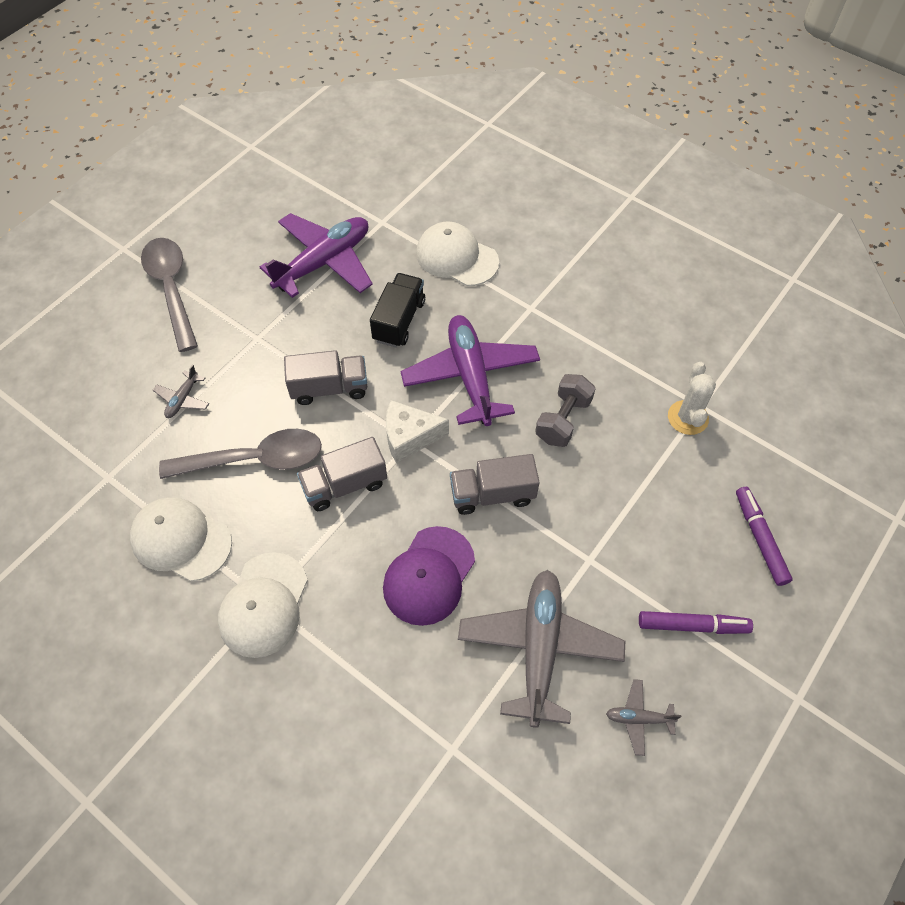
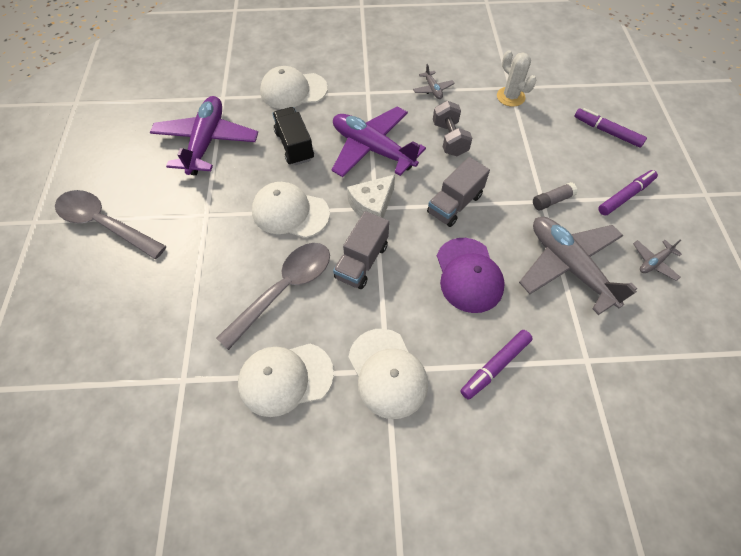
camera: 40 degrees left, 0 degrees up
(183, 399) = (189, 288): grey plane -> grey plane (433, 89)
(329, 388) = (290, 212): grey truck -> white cap
(361, 679) = (495, 366): none -> purple marker
(600, 567) = (552, 201): none -> grey glue stick

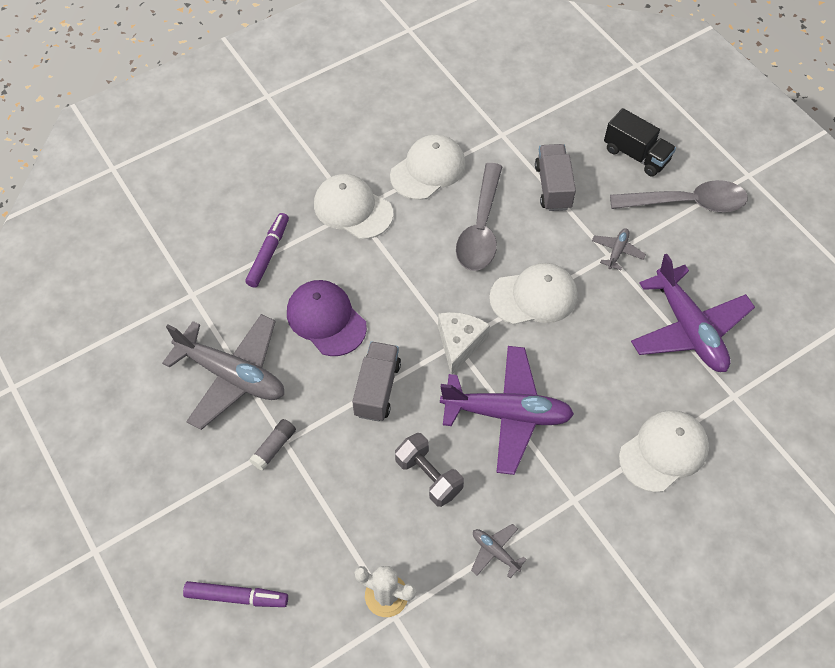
camera: 150 degrees right, 0 degrees up
(294, 146) = (594, 373): black truck -> black truck (636, 155)
(362, 261) = (432, 284): grey truck -> grey truck (553, 187)
(625, 196) = (192, 497): purple marker -> none
(654, 262) = (146, 423): grey plane -> grey plane (617, 251)

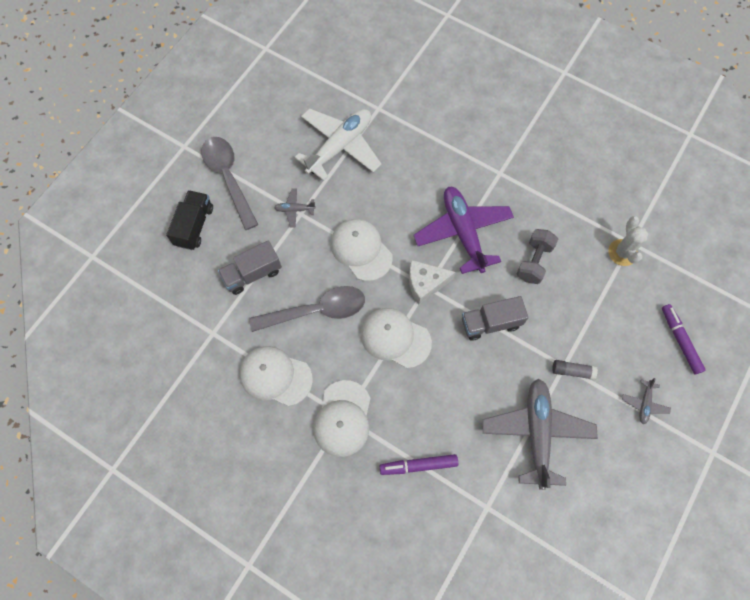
camera: 115 degrees left, 10 degrees up
(326, 319) = (454, 387): purple cap -> none
(495, 552) = (559, 203): grey plane -> grey plane (644, 403)
(663, 452) = (439, 135): white cap -> white cap (395, 338)
(688, 329) = (340, 146): purple plane -> white plane

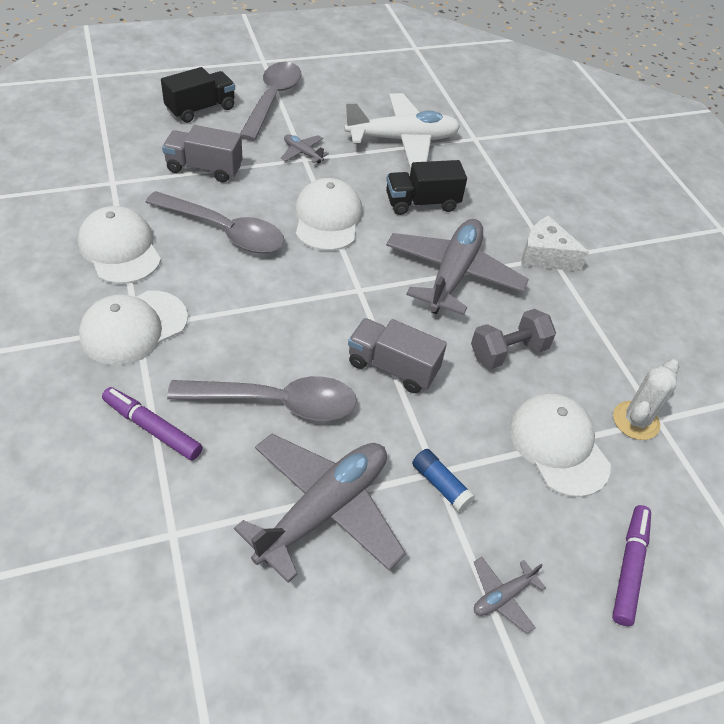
camera: 35 degrees right, 20 degrees down
(395, 338) = (272, 305): white cap -> white cap (558, 446)
(399, 191) = (422, 203): none -> black truck
(425, 284) = (360, 286): white cheese -> white cheese (545, 256)
(459, 395) = (277, 403): none -> grey spoon
(463, 232) = (453, 275): purple plane -> grey plane
(572, 371) = (440, 485): grey glue stick -> blue glue stick

